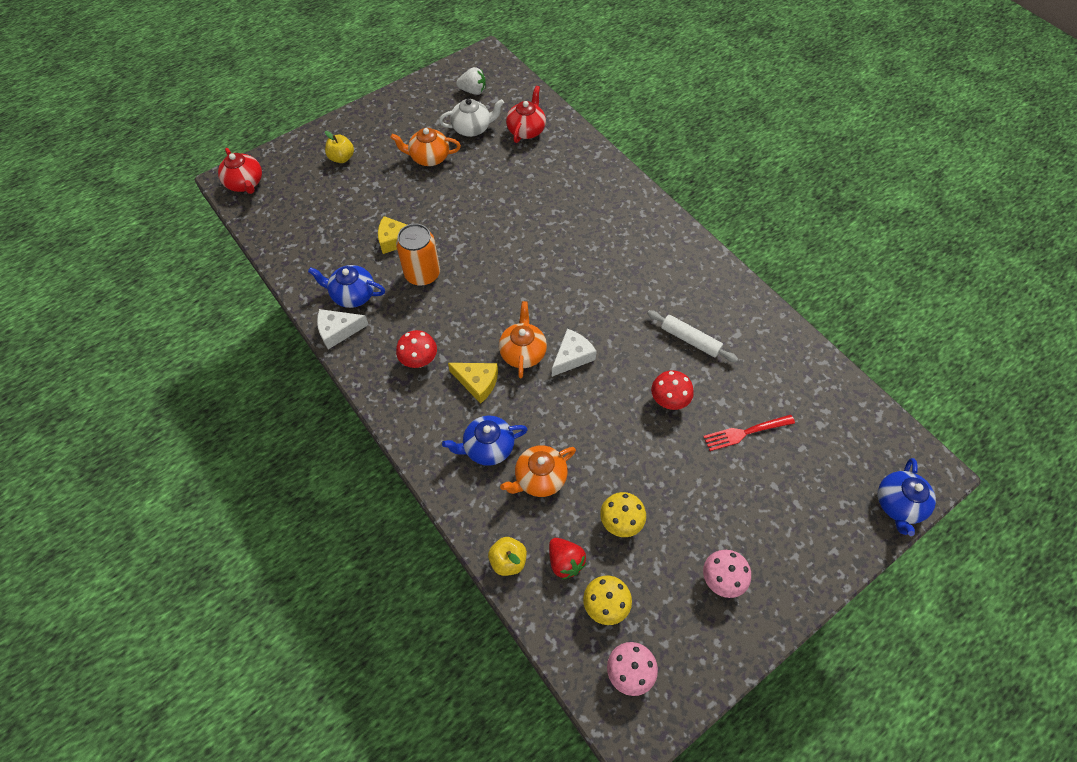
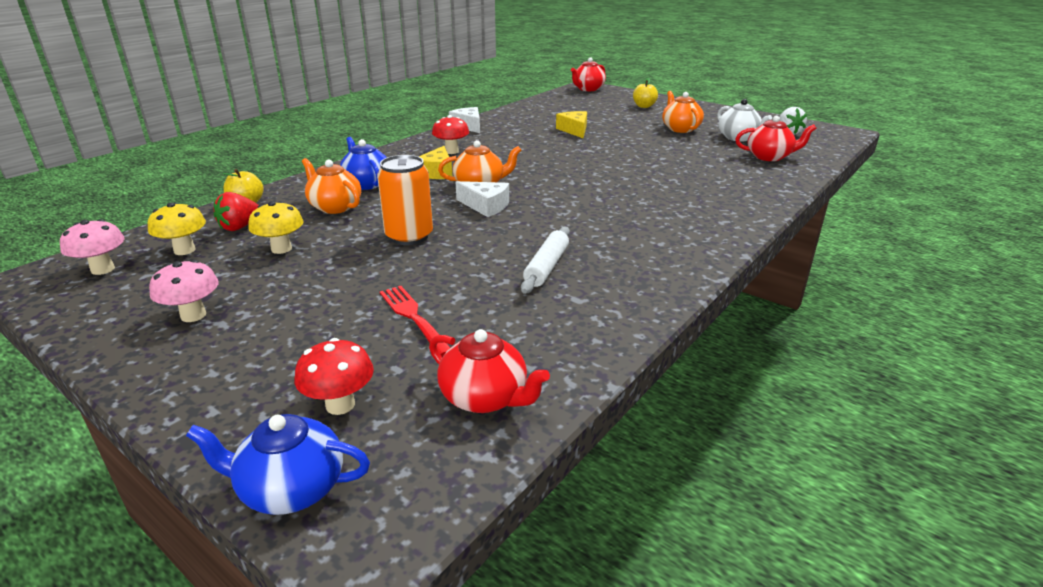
camera: 75 degrees right, 30 degrees down
(353, 295) = (506, 125): blue teapot -> none
(422, 274) = (545, 142): orange can -> orange can (409, 236)
(668, 401) = (447, 261): red mushroom -> red mushroom (340, 405)
(834, 406) = (485, 398): none -> red teapot

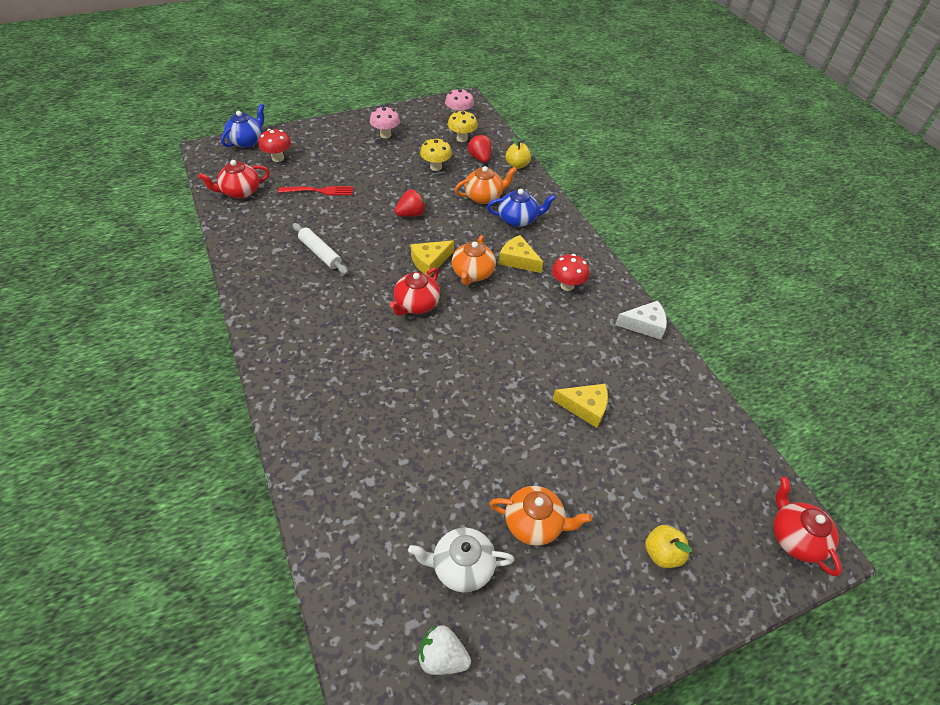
camera: 115 degrees right, 20 degrees up
(409, 236) = (411, 214): orange can -> red strawberry
(486, 206) = (430, 262): white cheese -> yellow cheese
(769, 157) = (381, 543): red teapot -> red teapot (416, 304)

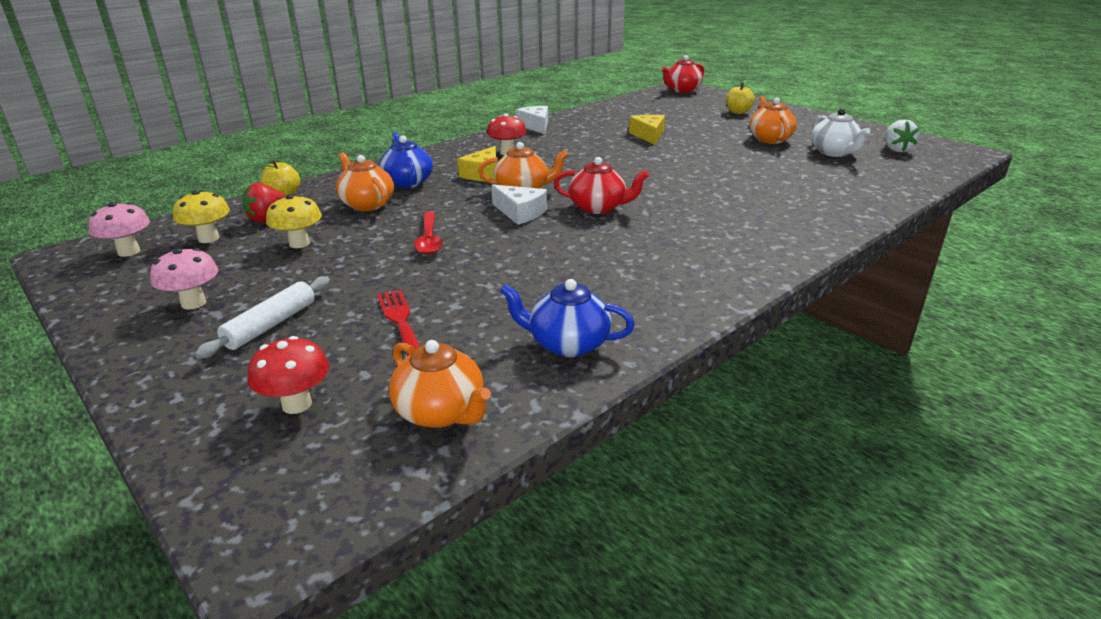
camera: 105 degrees left, 20 degrees down
(240, 192) = (441, 412): red teapot -> orange teapot
(247, 141) = (221, 480): blue teapot -> blue teapot (567, 344)
(320, 253) = (559, 281): white rolling pin -> white rolling pin (271, 325)
(411, 214) = (429, 239): red strawberry -> red spoon
(430, 262) = (520, 212): yellow cheese -> white cheese

